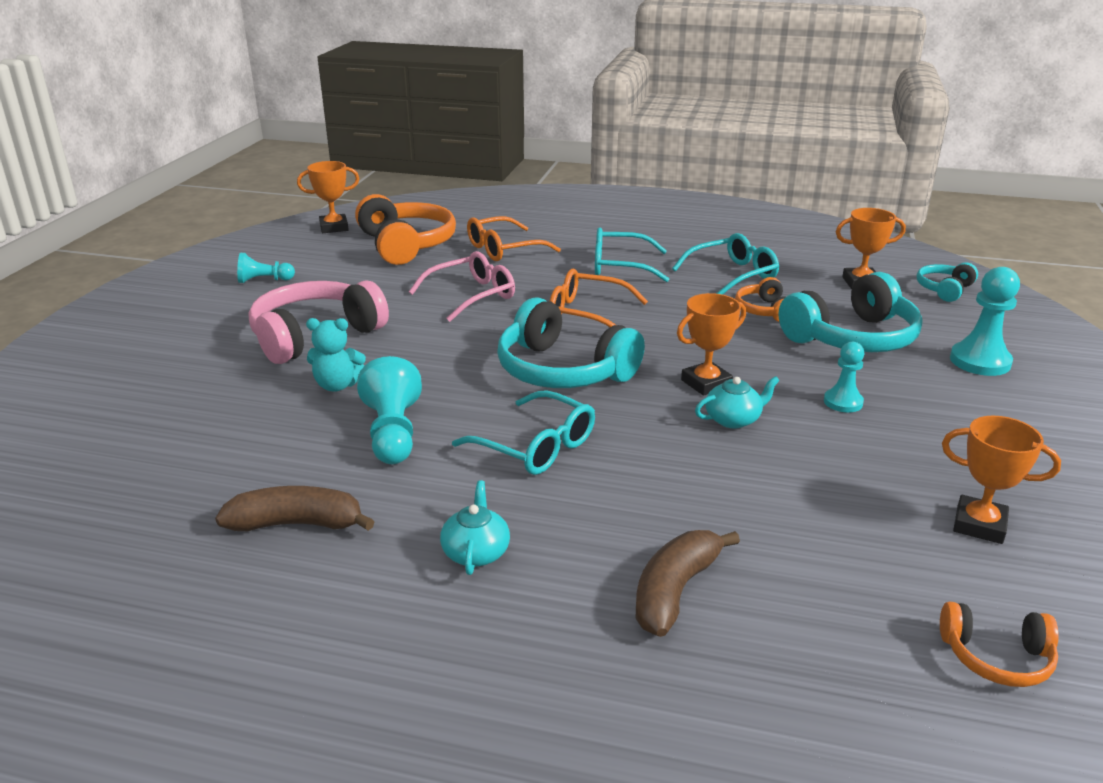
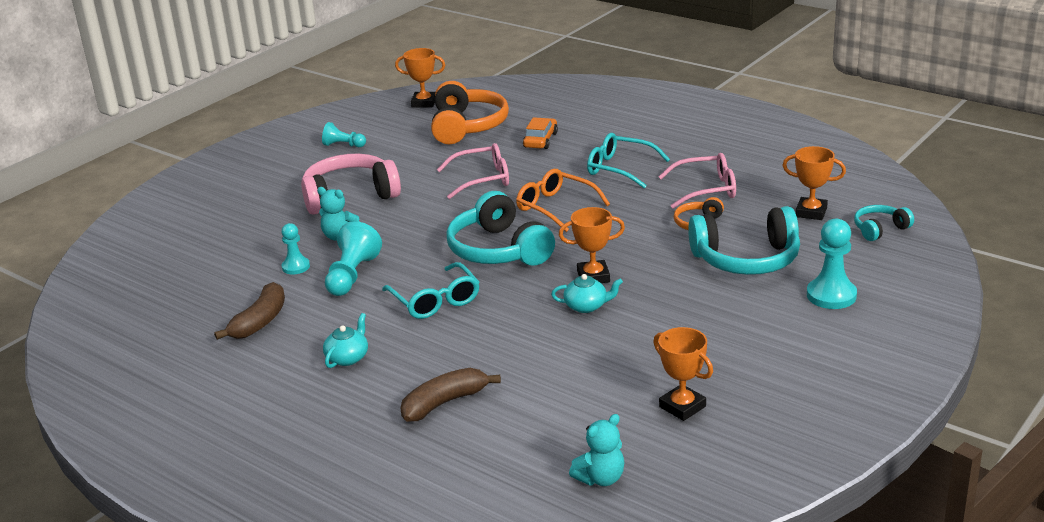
camera: 25 degrees right, 0 degrees up
(297, 524) = (259, 321): brown banana -> brown banana turned 90 degrees clockwise
(504, 249) = (540, 140): orange glasses -> orange car
(732, 275) = (705, 189): turquoise glasses -> pink glasses
(843, 402) = (681, 308): turquoise pawn -> turquoise pawn (296, 267)
(996, 657) = (600, 478): orange headphones -> turquoise teddy bear

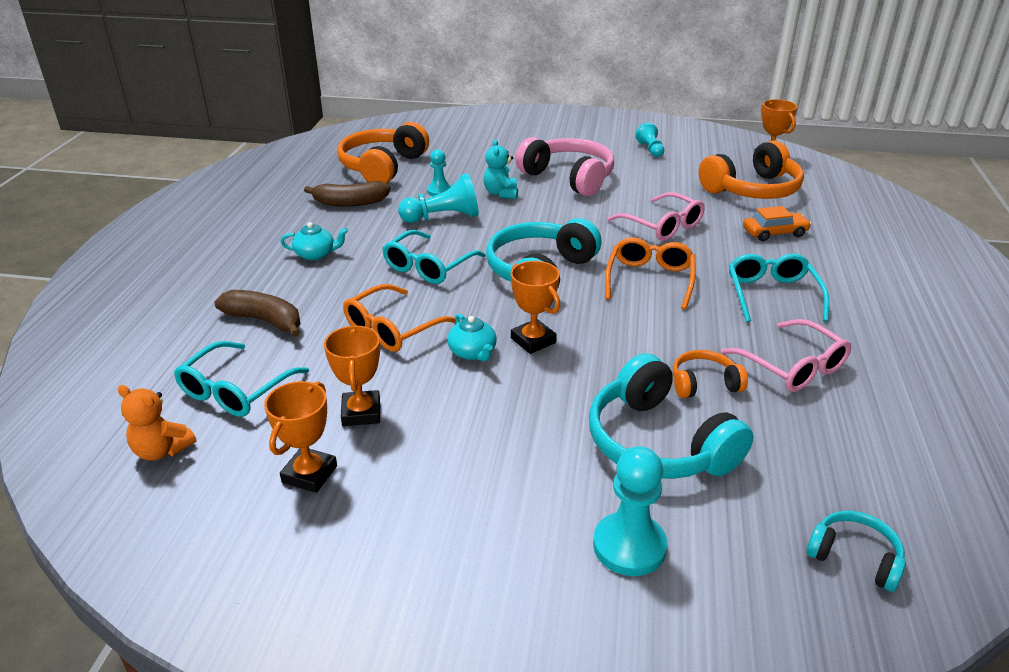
camera: 60 degrees right, 5 degrees up
(198, 288) = (382, 166): none -> orange headphones
(519, 336) = (393, 328): none -> orange glasses
(544, 431) = (236, 390): none -> turquoise glasses
(600, 478) = (162, 450): turquoise teddy bear -> orange teddy bear
(811, 212) = (830, 472): orange trophy -> orange trophy (361, 412)

